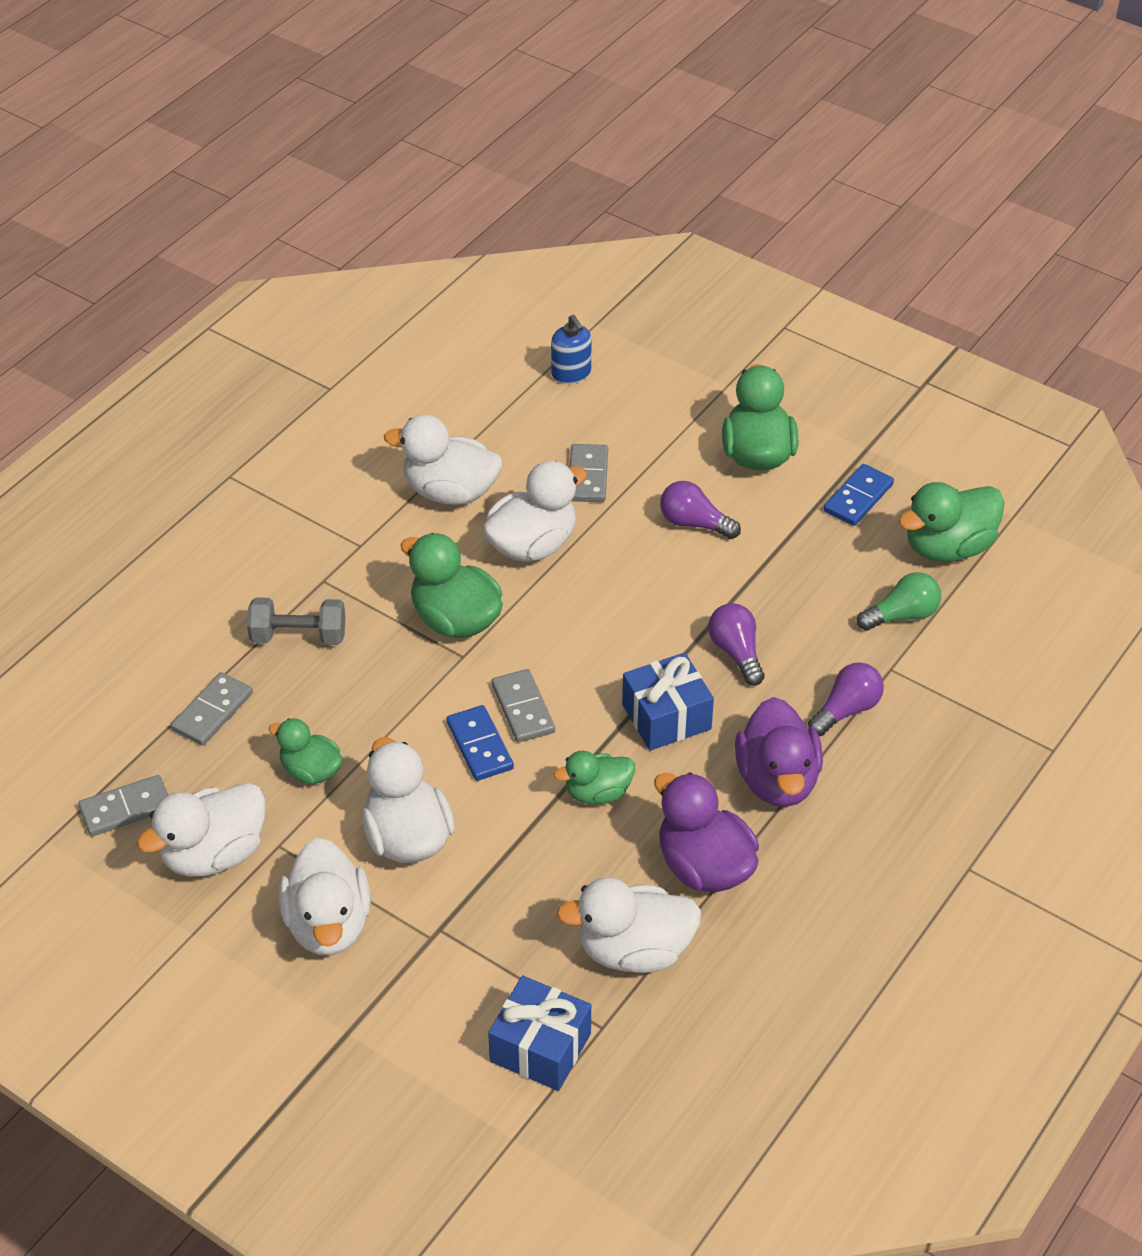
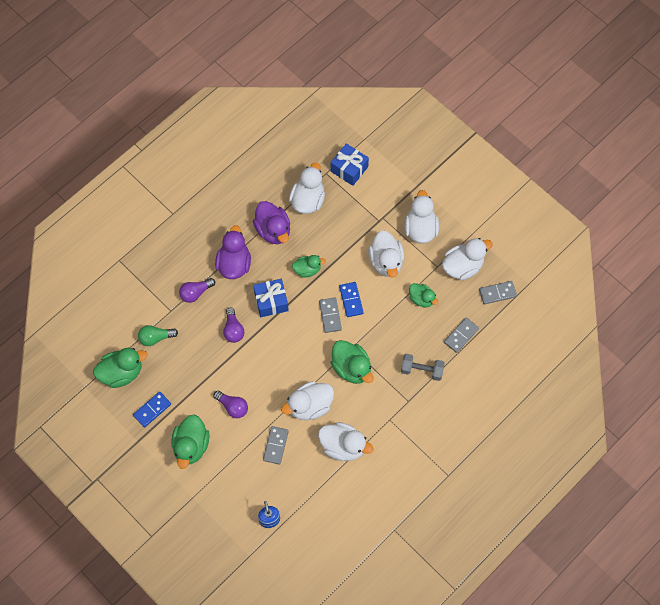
camera: 170 degrees left, 20 degrees up
(634, 950) = (308, 200): white duck -> white duck turned 75 degrees counterclockwise

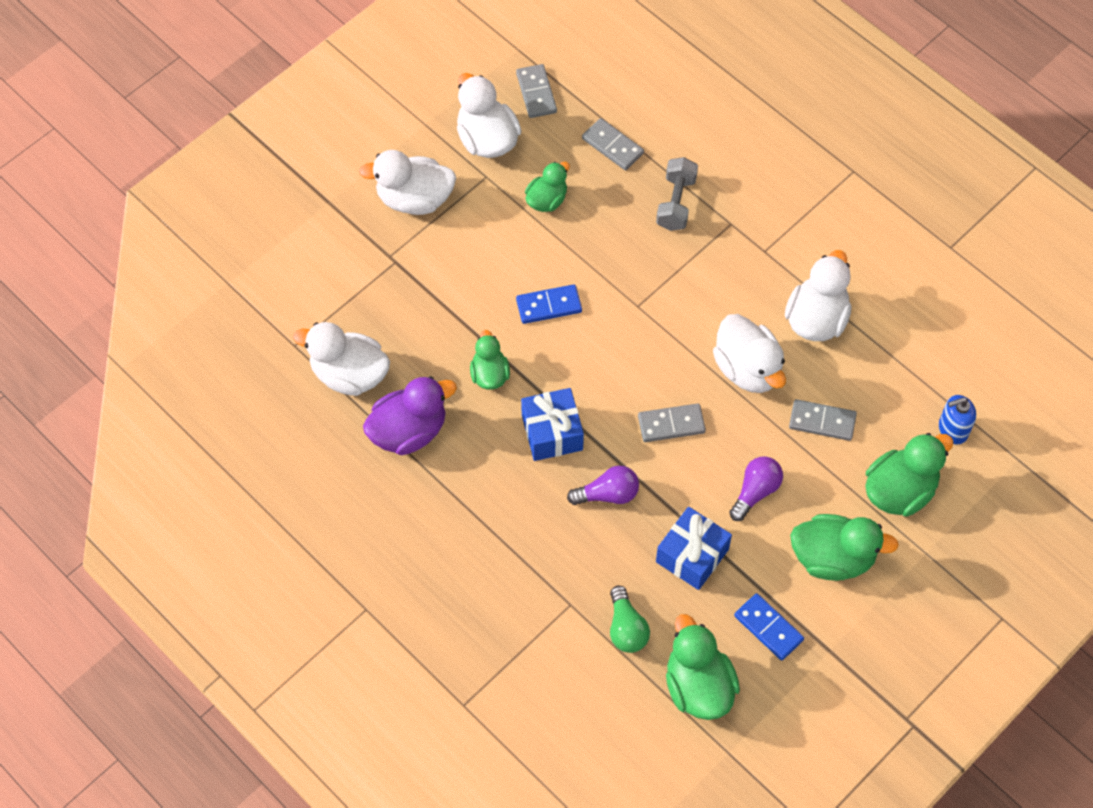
camera: 90 degrees left, 5 degrees down
(196, 293) = (534, 561): purple light bulb -> none
(234, 264) = (476, 496): purple duck -> none
(330, 316) = (578, 338): grey domino -> grey domino (671, 424)
(349, 169) = (289, 307): blue gift -> blue gift (692, 555)
(351, 368) = (675, 305): green duck -> green duck (900, 491)
(386, 262) = (476, 251): white duck -> none

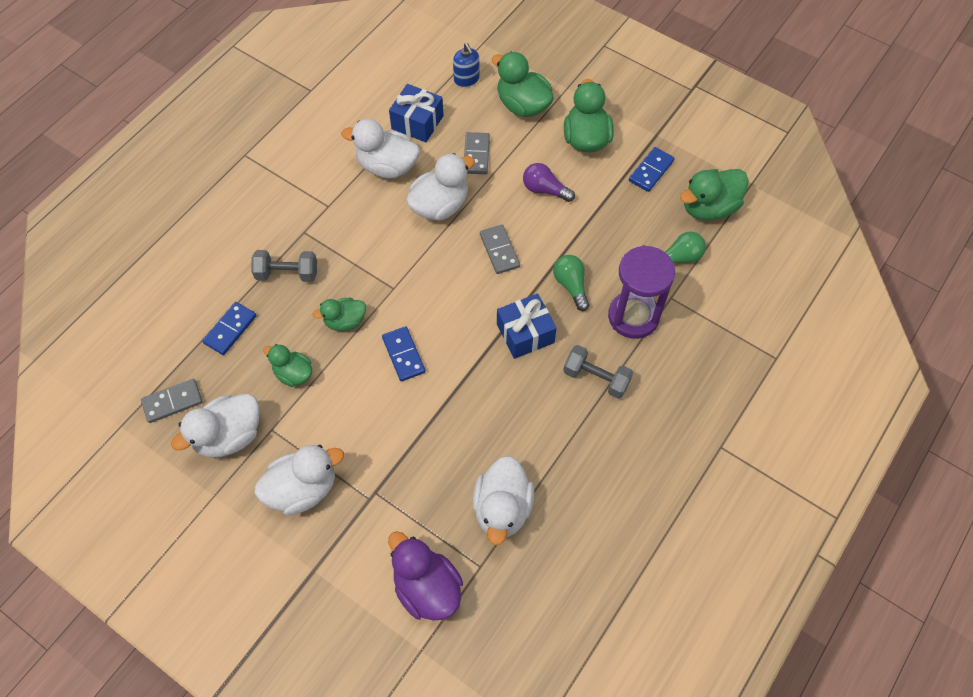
camera: 100 degrees left, 0 degrees up
(409, 431) = (548, 445): purple duck -> purple duck (427, 587)
(414, 199) = (303, 489): white duck -> white duck turned 105 degrees counterclockwise
(479, 496) = (596, 378): none -> grey dumbbell
(489, 374) = (480, 390): green duck -> green duck (345, 321)
(552, 555) = (633, 316): none -> purple hourglass
(607, 494) = (571, 286): purple light bulb -> green light bulb
(613, 146) = (230, 329): grey domino -> blue domino
(692, 555) = (608, 223): blue gift -> blue gift (417, 122)

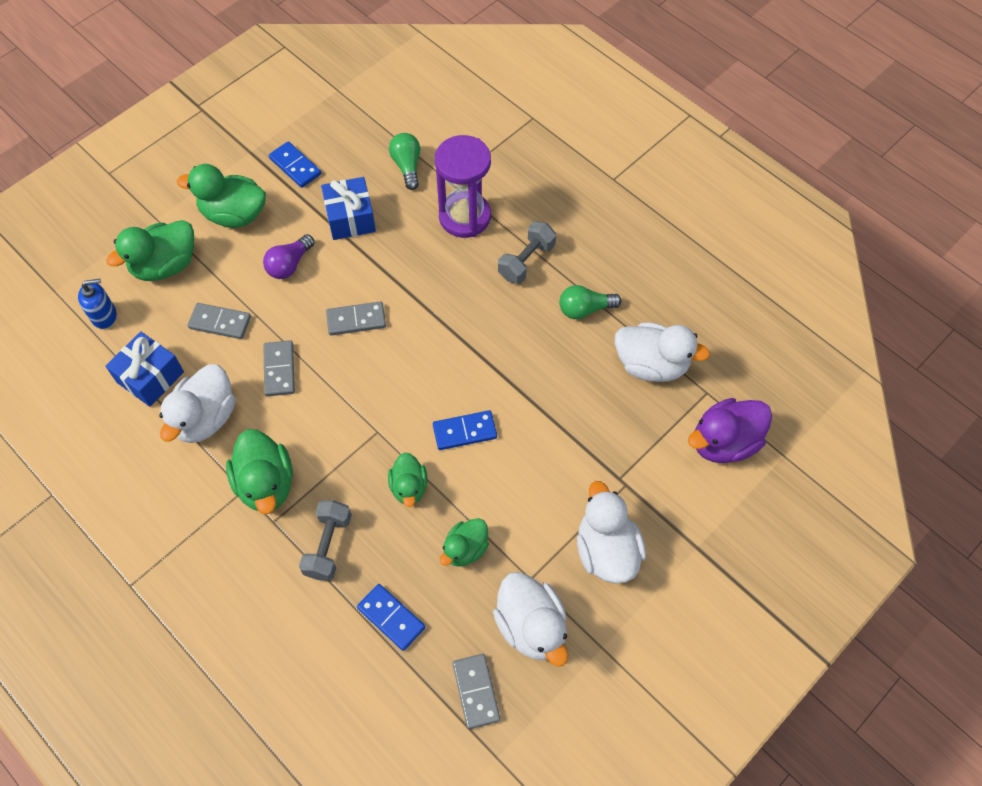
camera: 80 degrees left, 0 degrees up
(440, 206) = (279, 369): white duck -> grey domino
(525, 333) = (463, 313): blue gift -> blue gift (350, 218)
(571, 286) = (416, 262): green light bulb -> green light bulb (585, 309)
(709, 207) = (355, 129): green duck -> green duck (266, 484)

